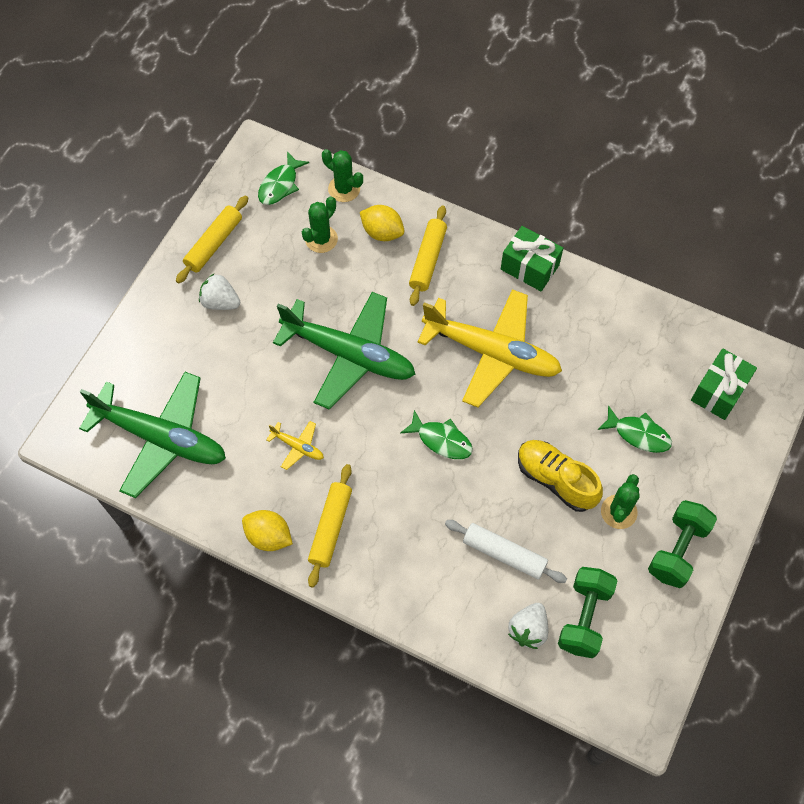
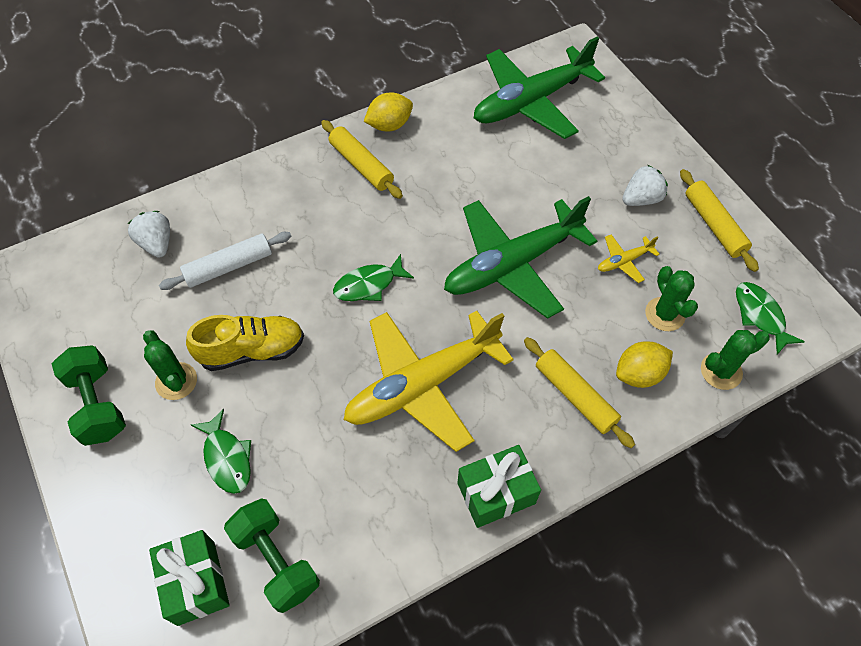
camera: 125 degrees right, 5 degrees down
(298, 446) = (450, 181): yellow plane -> yellow plane (624, 261)
(584, 617) = (124, 289): green dumbbell -> green dumbbell (276, 561)
(638, 434) = (227, 458): green fish -> green fish turned 90 degrees counterclockwise

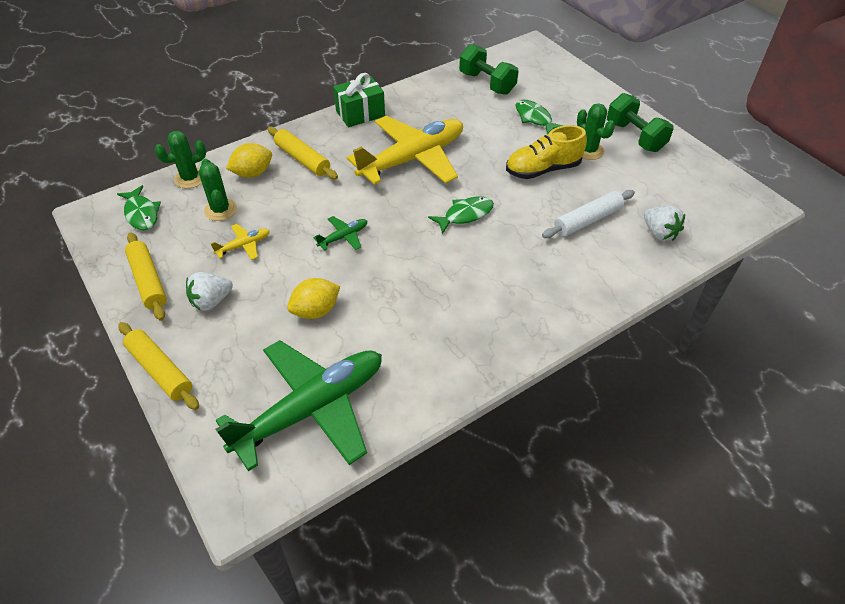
camera: 175 degrees right, 10 degrees down
(196, 582) = (528, 74): green gift -> none
(361, 165) = (497, 316): yellow rolling pin -> yellow rolling pin (160, 370)
(389, 125) = (477, 364): yellow lemon -> yellow lemon (316, 311)
(512, 264) = (343, 237): green plane -> green plane, size x0.41

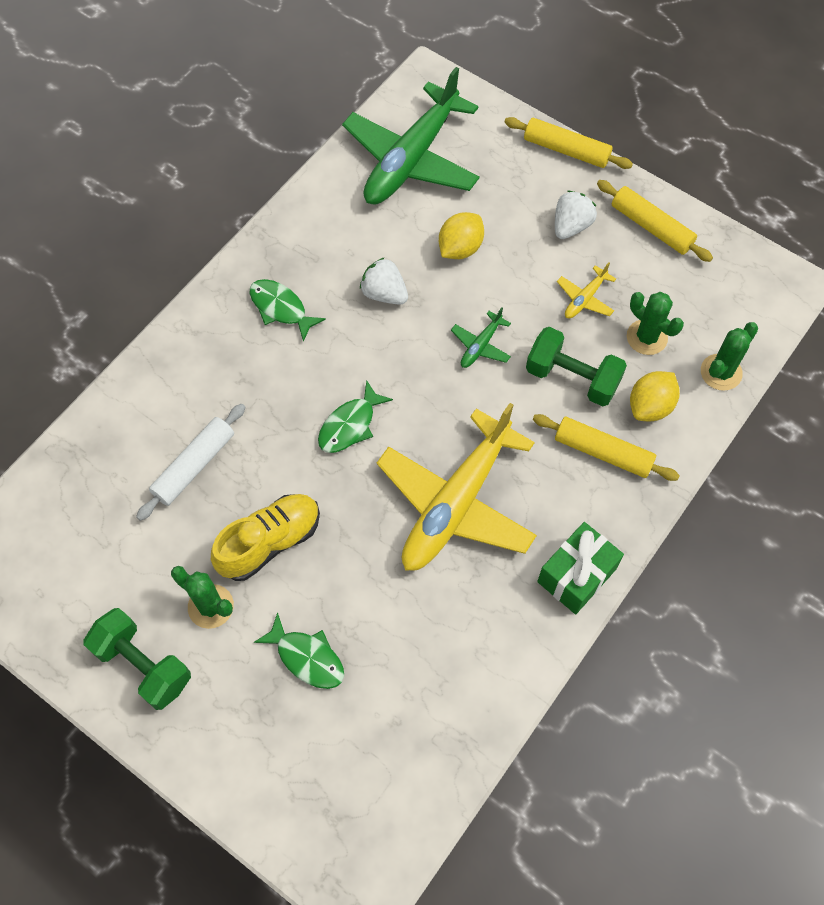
camera: 160 degrees right, 15 degrees up
(141, 214) = (732, 303): green fish -> green fish (281, 308)
(487, 83) = (409, 729): green dumbbell -> green dumbbell (572, 378)
(659, 233) = (101, 473): white strawberry -> white strawberry (384, 293)

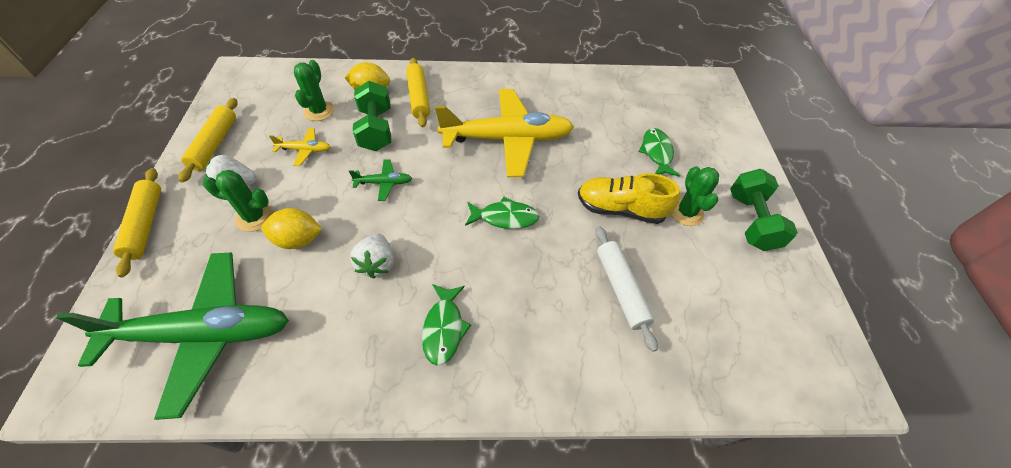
camera: 130 degrees left, 10 degrees down
(194, 465) = (621, 289): white rolling pin -> white rolling pin turned 75 degrees clockwise
(576, 575) = (501, 78): green gift -> none
(721, 372) = (324, 75): green cactus -> green cactus (255, 217)

